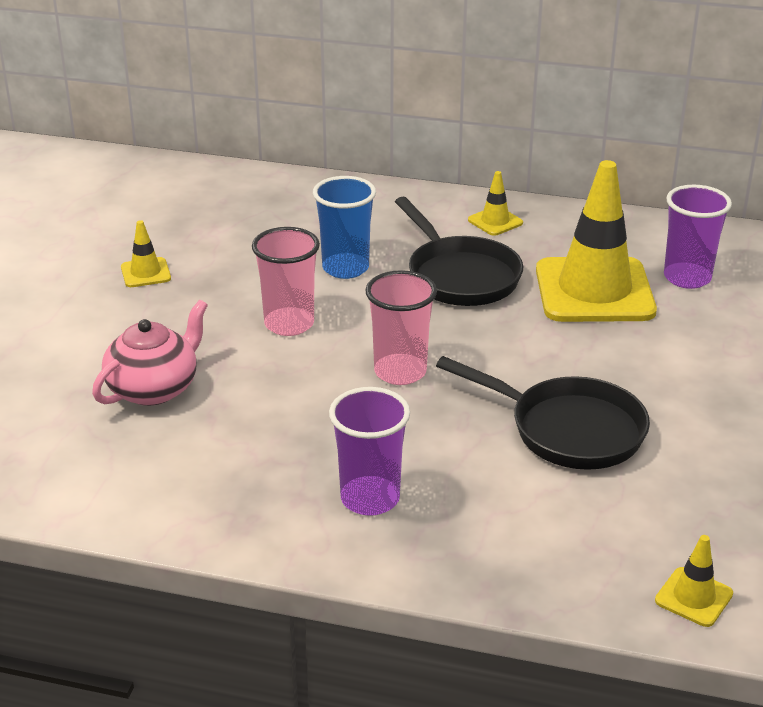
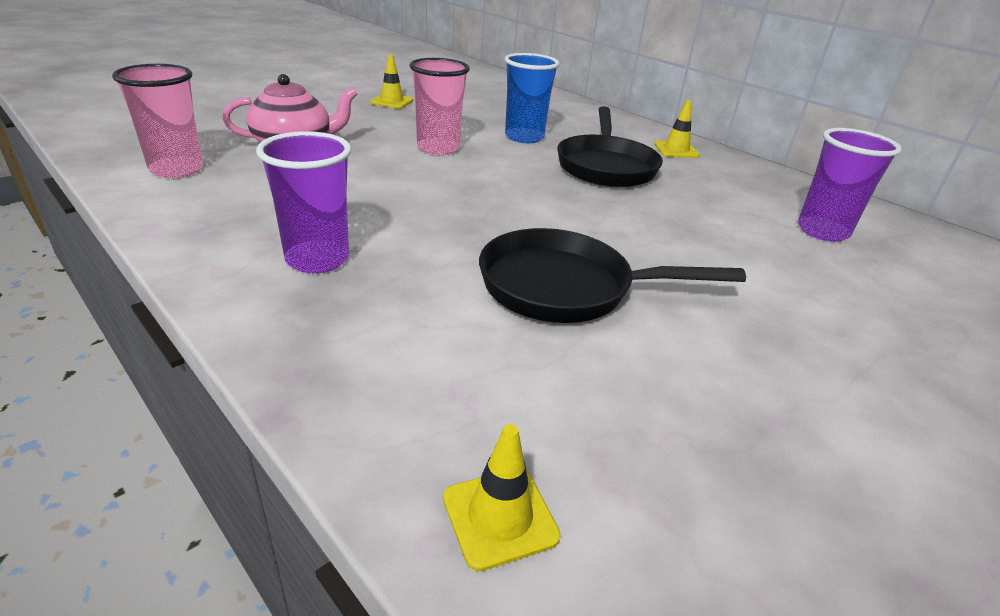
camera: 30 degrees right, 0 degrees up
(400, 372) = (475, 197): pink cup -> pink cup (176, 169)
(568, 430) = (565, 287): black pan -> black pan turned 120 degrees clockwise
(594, 291) = (715, 210): yellow traffic cone -> none

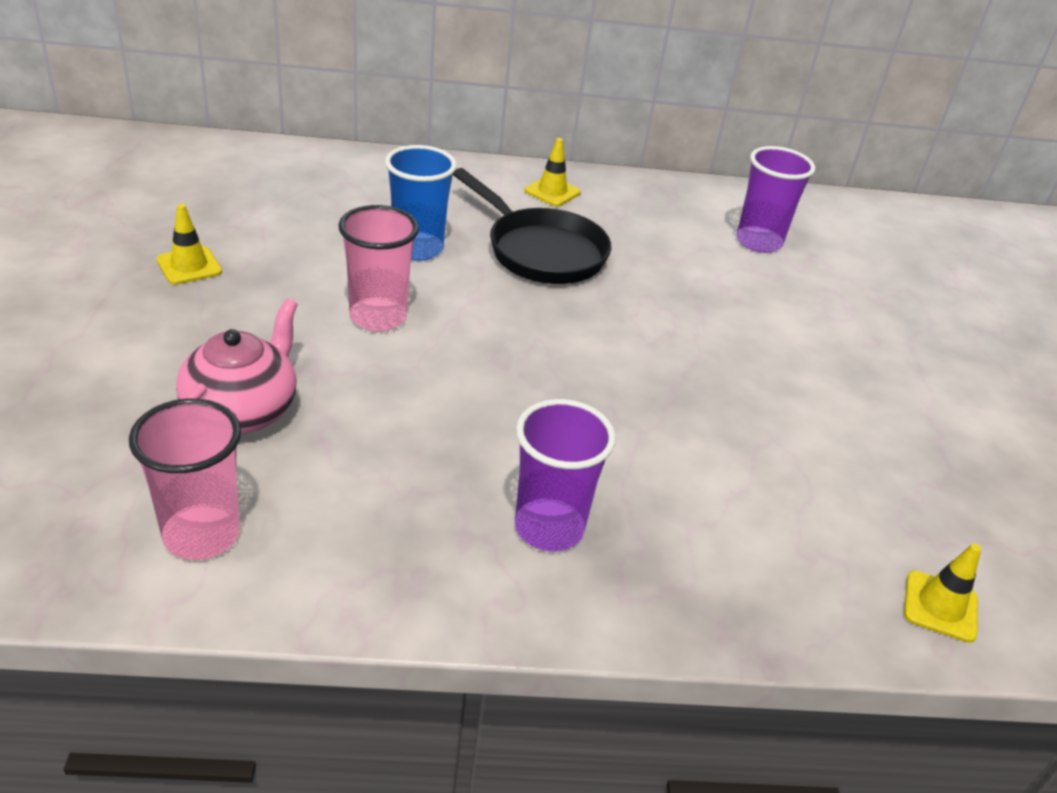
camera: 50 degrees left, 5 degrees up
(565, 287) = (724, 417): black pan -> none

